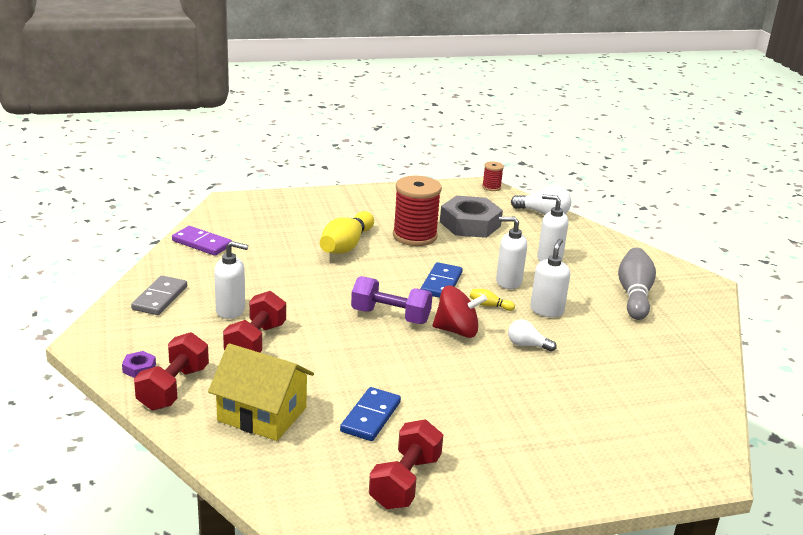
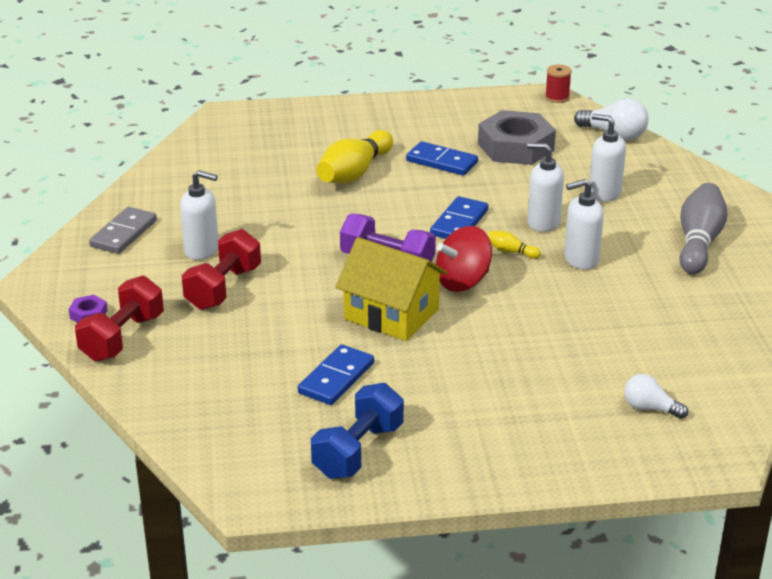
camera: 10 degrees right, 5 degrees up
(201, 243) = (182, 167): purple domino -> none
(262, 414) = (215, 370): yellow house -> yellow house (391, 314)
(405, 482) = (358, 451): red dumbbell -> blue dumbbell
(415, 236) = (442, 162): red spool -> blue domino
(457, 331) = (463, 281): red spinning top -> red spinning top turned 135 degrees clockwise
(527, 345) = (543, 301): white light bulb -> white light bulb (649, 408)
(547, 310) = (581, 259): white soap dispenser -> white soap dispenser turned 135 degrees counterclockwise

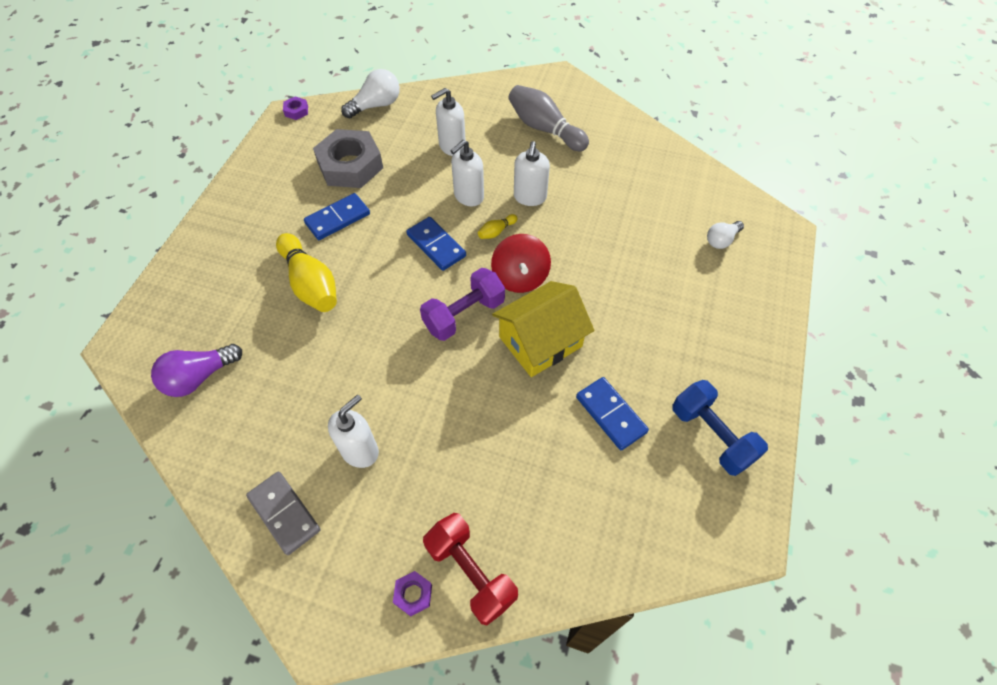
camera: 65 degrees left, 25 degrees up
(219, 156) = (199, 377): none -> purple light bulb
(223, 288) = (434, 454): red dumbbell -> none
(557, 97) = (296, 111): red spool -> purple nut

